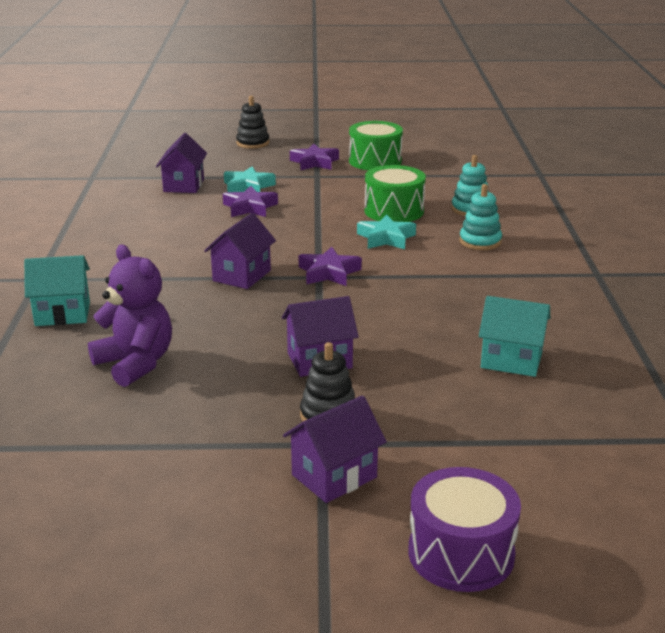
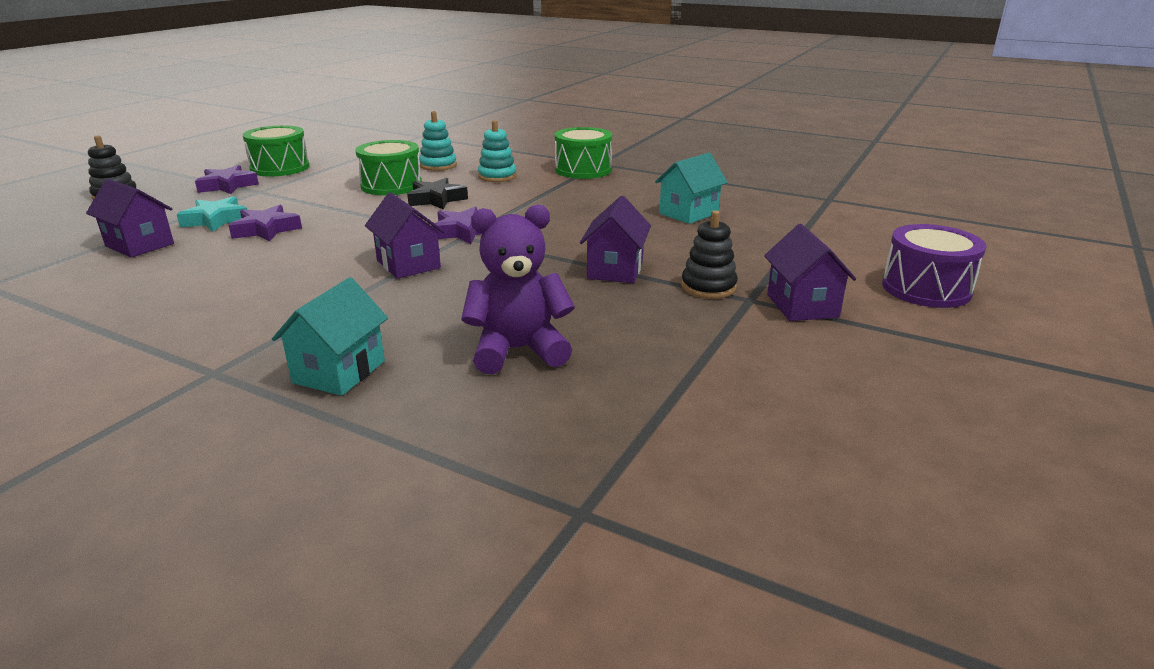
camera: 60 degrees left, 0 degrees up
(386, 238) = (436, 199): turquoise star -> black star
(563, 272) = (583, 170): none -> green drum

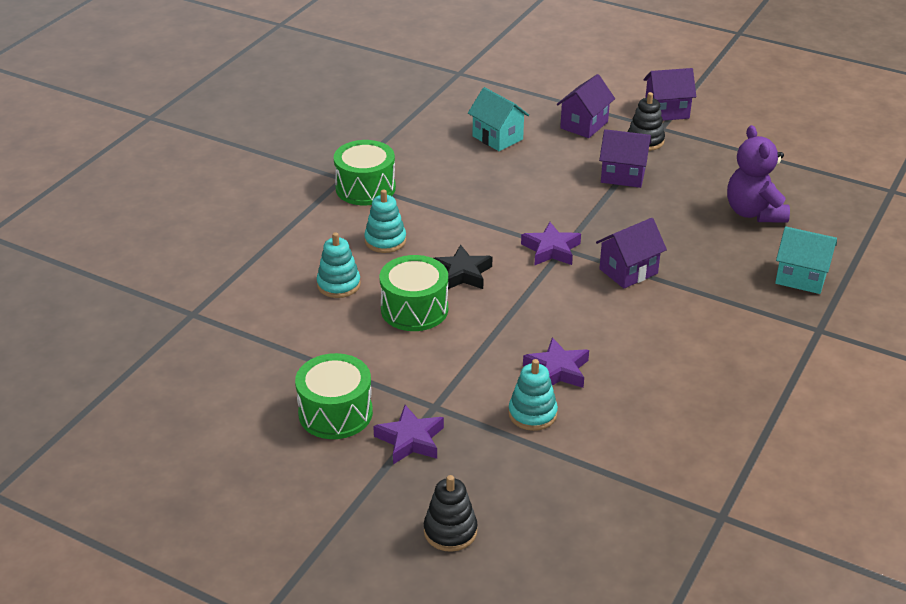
camera: 90 degrees left, 10 degrees up
(140, 245) = (608, 447): purple house -> purple house (584, 125)
(216, 220) = (532, 414): turquoise star -> turquoise stacking toy
(926, 289) = (632, 68): purple drum -> none

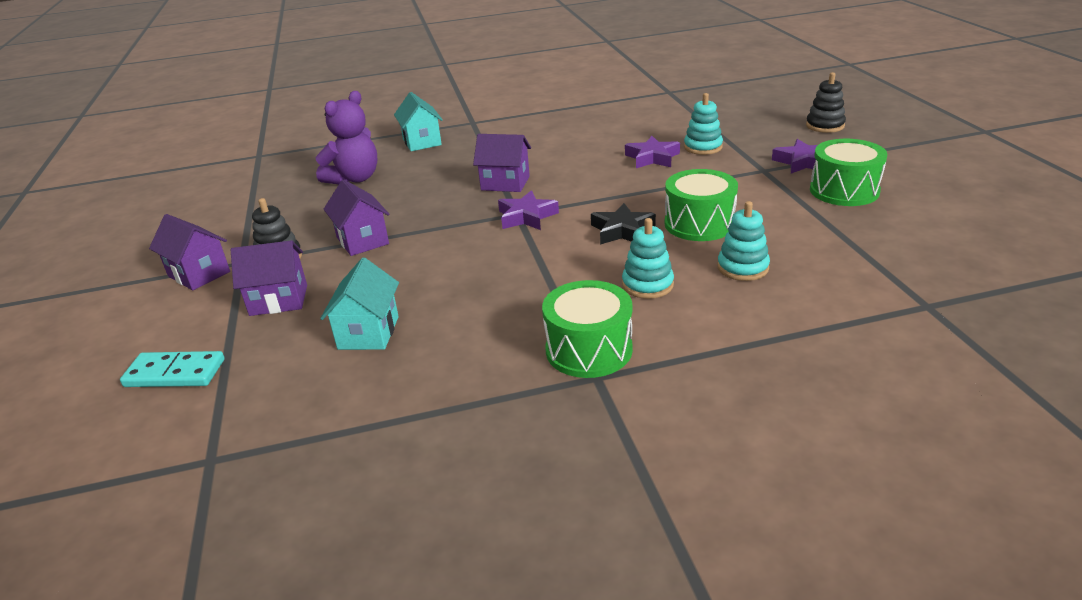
camera: 130 degrees left, 5 degrees down
(550, 80) = (175, 373): none -> turquoise domino

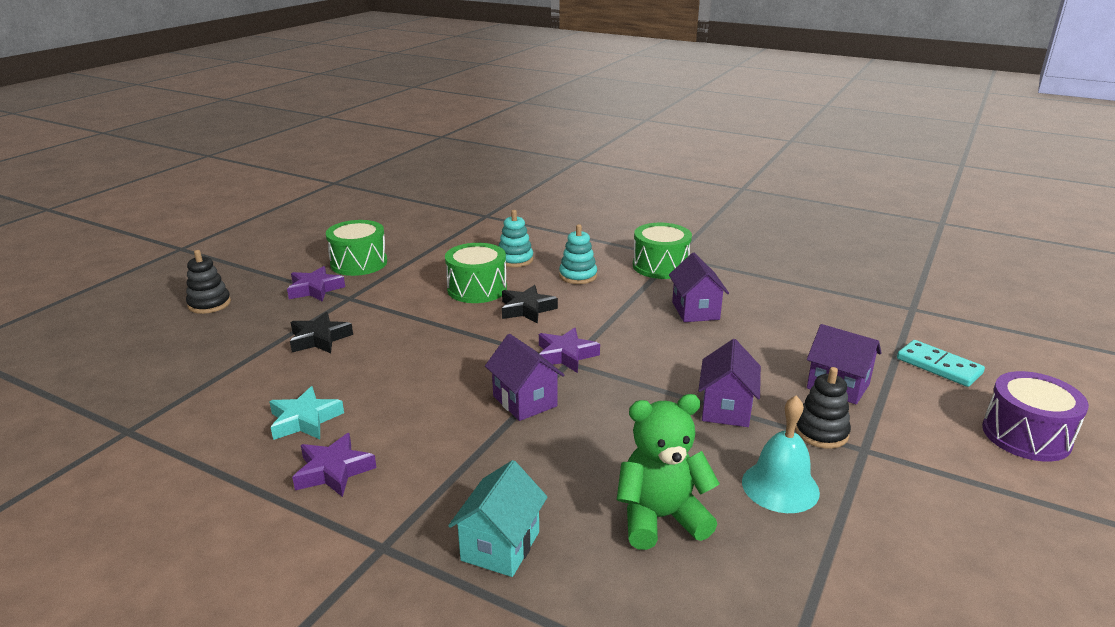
camera: 140 degrees left, 5 degrees down
(95, 335) = (1026, 435): none -> purple drum
(199, 274) = (916, 458): purple house -> purple house (695, 311)
(293, 218) = (780, 486): none -> turquoise bell
(354, 179) = (660, 518): purple teddy bear -> green teddy bear
(368, 333) = (779, 329): turquoise house -> none
(604, 126) = (305, 420): none -> turquoise star
(652, 158) = (372, 352): purple star -> purple star (333, 471)
(703, 147) = (319, 339): turquoise stacking toy -> black star

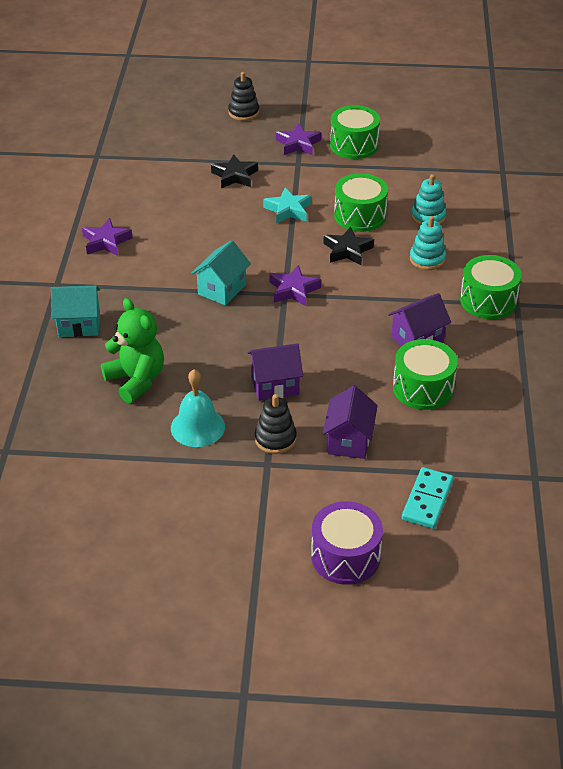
camera: 65 degrees right, 15 degrees up
(305, 420) = (144, 211): turquoise star -> turquoise star (288, 210)
(525, 401) = (222, 289): purple house -> turquoise house
(770, 326) = (423, 388): none -> green drum

